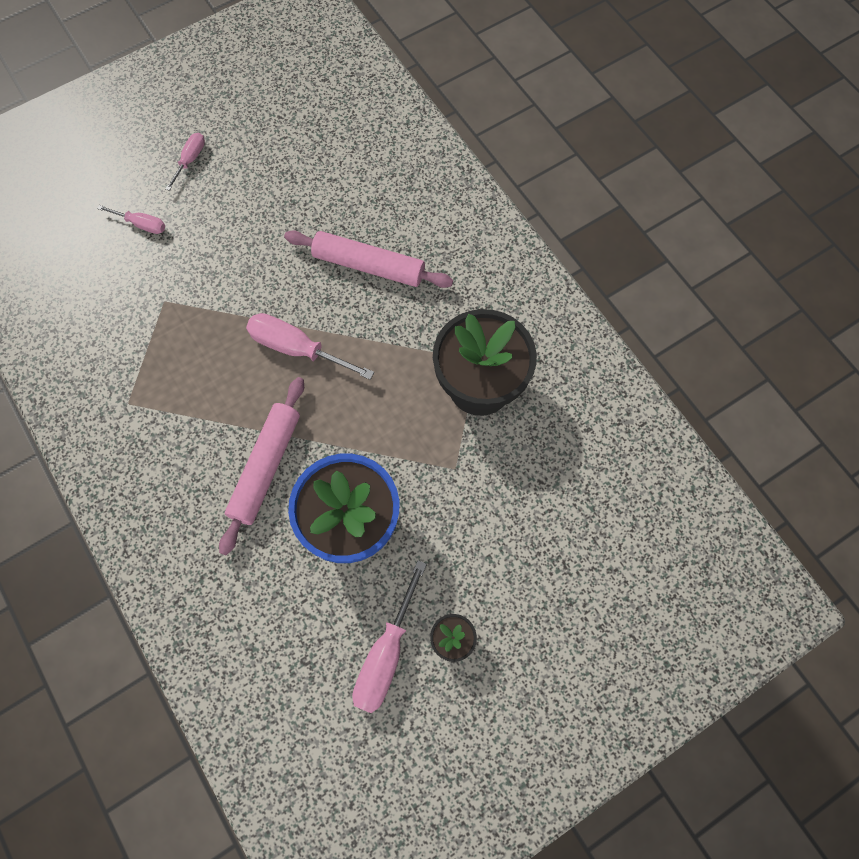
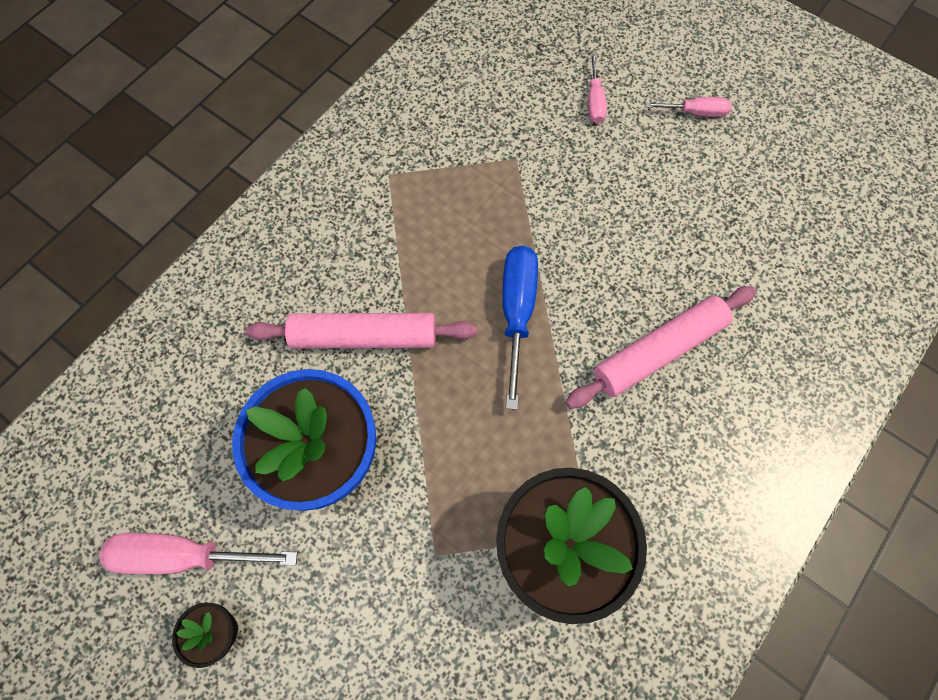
camera: 70 degrees right, 0 degrees up
(297, 348) = (517, 312): pink screwdriver -> blue screwdriver
(368, 266) = (658, 351): pink rolling pin -> pink rolling pin turned 60 degrees clockwise

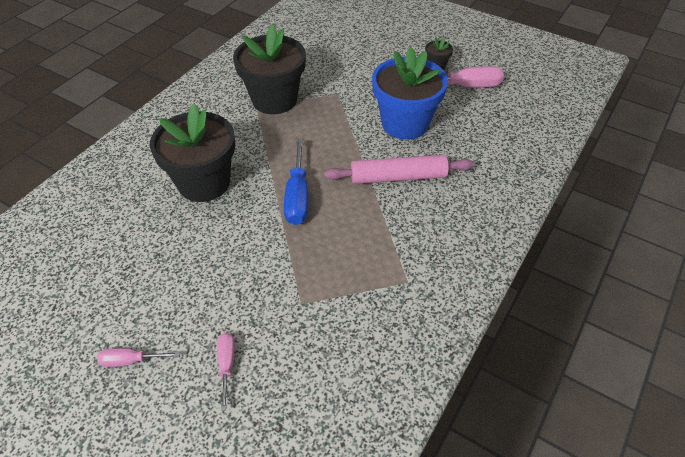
camera: 175 degrees right, 20 degrees down
(658, 351) = (204, 183): pink rolling pin -> black flower pot

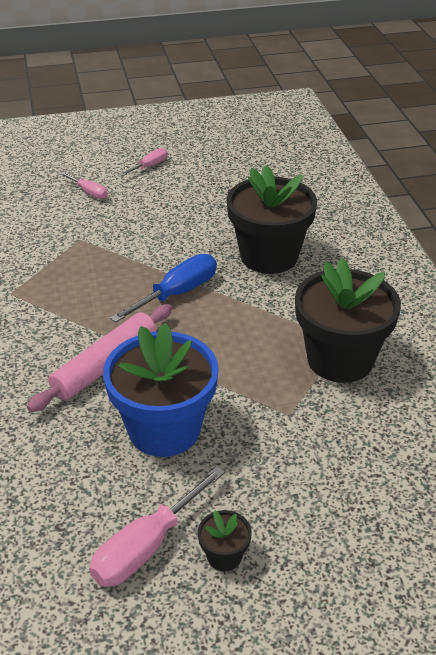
camera: 135 degrees right, 10 degrees down
(297, 196) = (177, 293): blue screwdriver -> blue screwdriver turned 90 degrees clockwise

